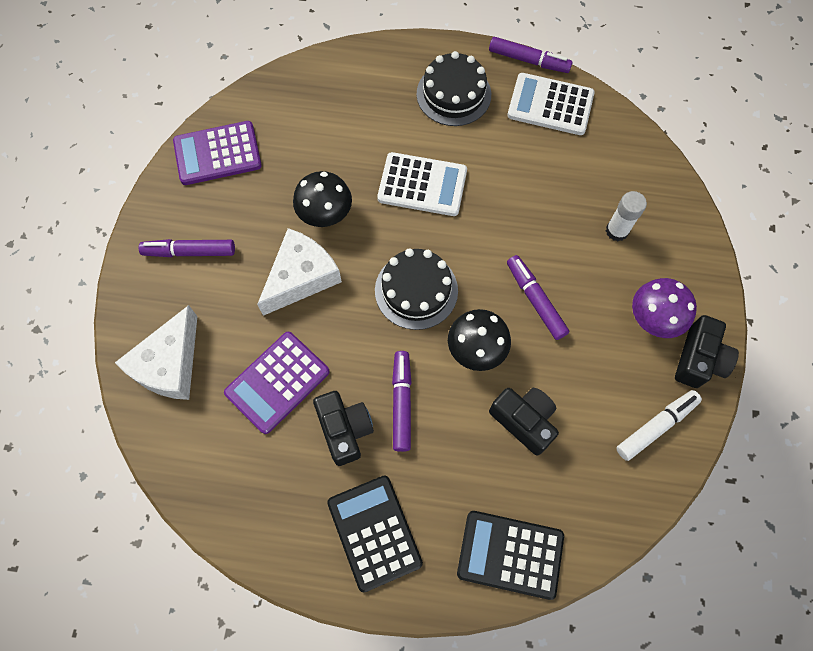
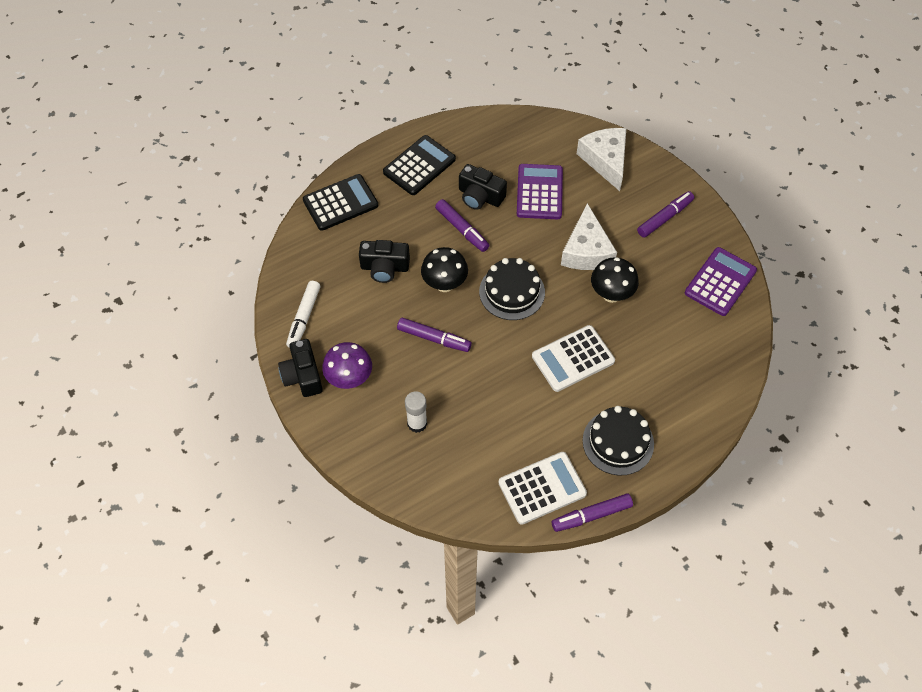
camera: 140 degrees right, 10 degrees down
(374, 532) = (419, 166): black calculator -> black calculator turned 75 degrees counterclockwise

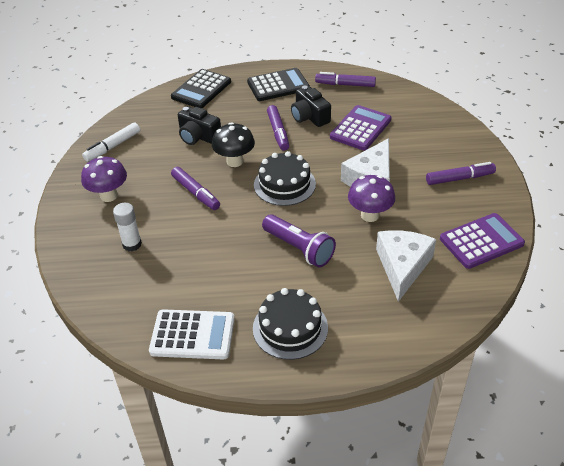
camera: 30 degrees right, 15 degrees down
(303, 376) = (78, 181): black camera -> none
(340, 203) = (201, 89): black calculator -> black calculator turned 120 degrees clockwise
(573, 359) = (299, 248): white calculator -> purple flashlight
(591, 515) = (218, 377): purple marker -> purple marker (345, 84)
(605, 161) = (433, 125): white cheese -> white cheese (402, 266)
(611, 294) = (370, 215): black mushroom -> purple mushroom

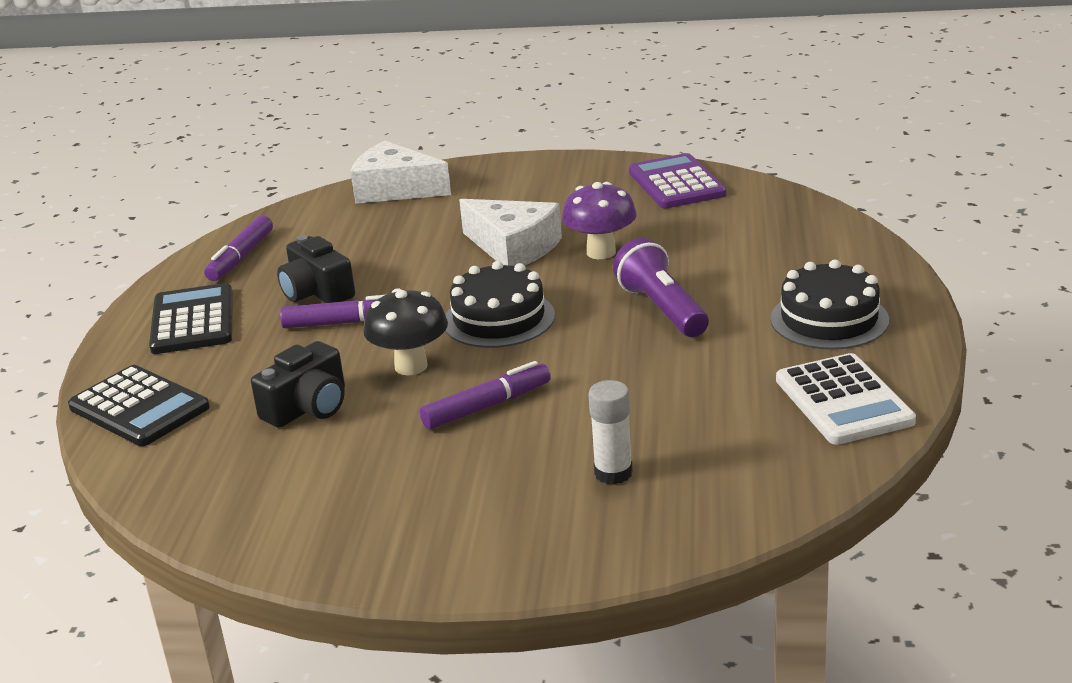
camera: 80 degrees left, 15 degrees down
(109, 196) = (454, 511): purple mushroom -> none
(112, 146) = (280, 518): white marker -> none
(192, 335) = (843, 401): white calculator -> white calculator turned 150 degrees clockwise
(299, 248) = (662, 309): purple flashlight -> purple flashlight turned 75 degrees counterclockwise
(309, 117) = (317, 292): black camera -> black camera turned 75 degrees clockwise
(360, 128) = (380, 249): purple calculator -> none
(402, 266) = (715, 235): white cheese -> white cheese (395, 189)
(460, 178) = (542, 186): purple marker -> none

